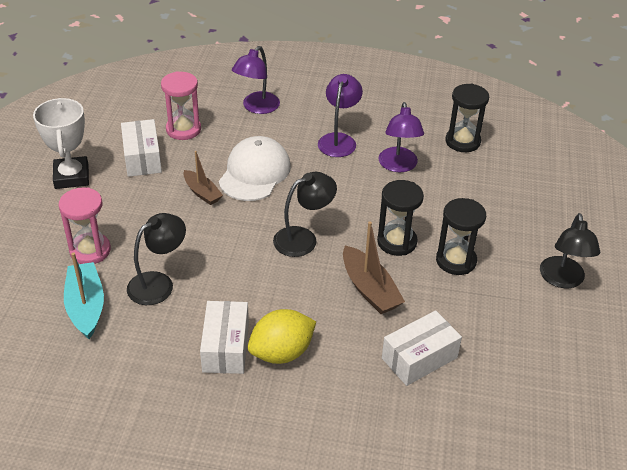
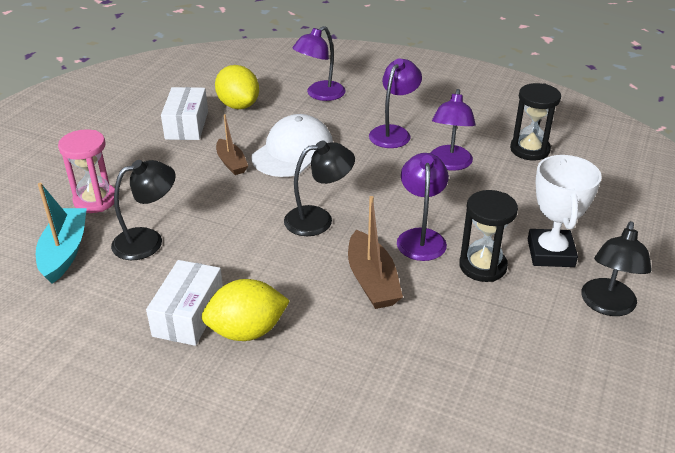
camera: 15 degrees right, 5 degrees down
(71, 177) = (111, 133): white trophy -> white trophy (550, 253)
(183, 129) = (238, 105): pink hourglass -> yellow lemon
(397, 242) = (421, 237): black hourglass -> purple lamp
(419, 358) = (403, 364): white box -> none

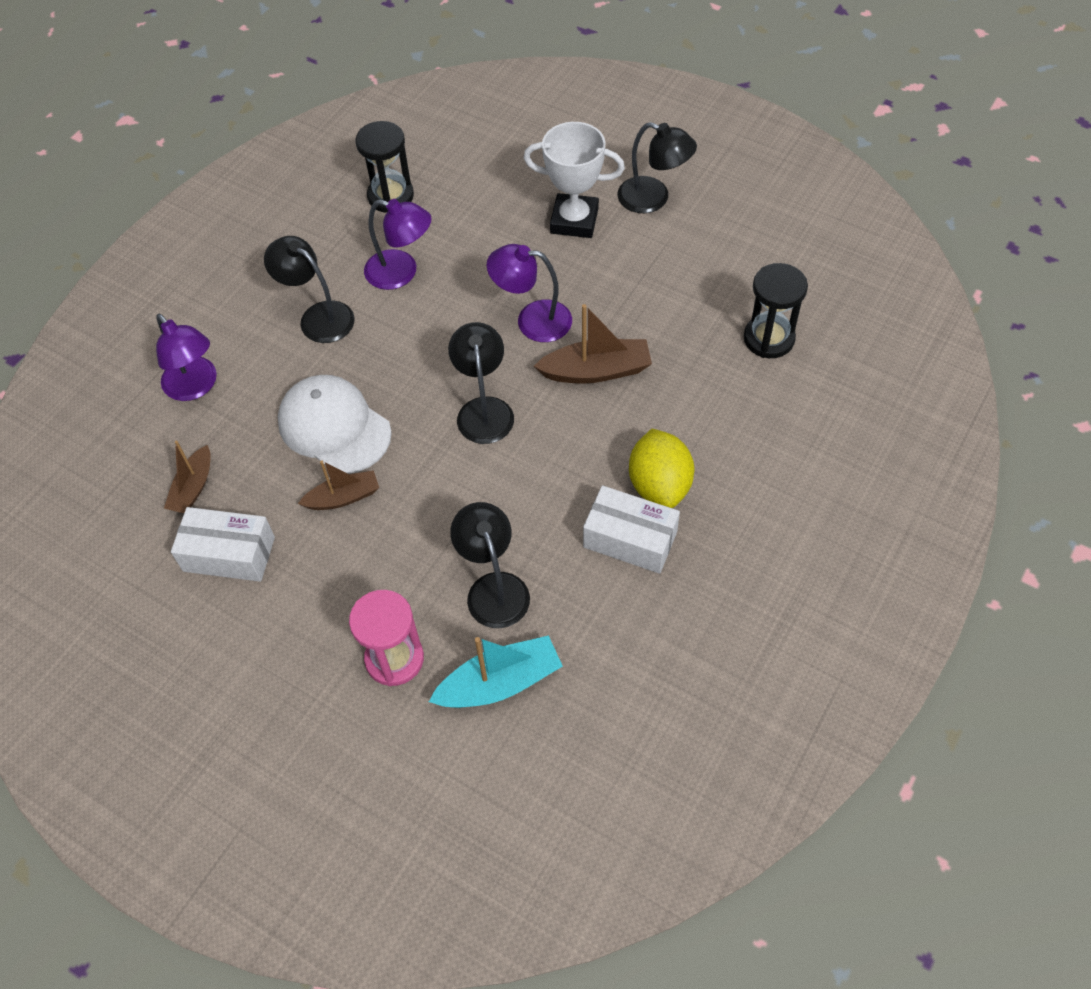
camera: 80 degrees left, 20 degrees up
(64, 252) = (500, 683): turquoise boat -> turquoise boat turned 150 degrees clockwise
(238, 105) = (193, 488): yellow lemon -> brown boat
(393, 132) = (318, 316): purple lamp -> black lamp
(482, 266) = (586, 277): black hourglass -> black hourglass (769, 338)

